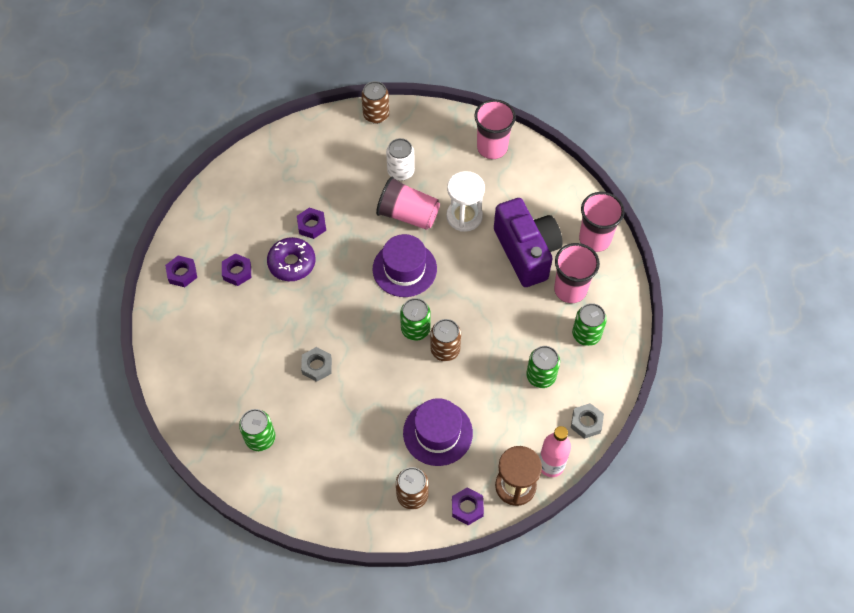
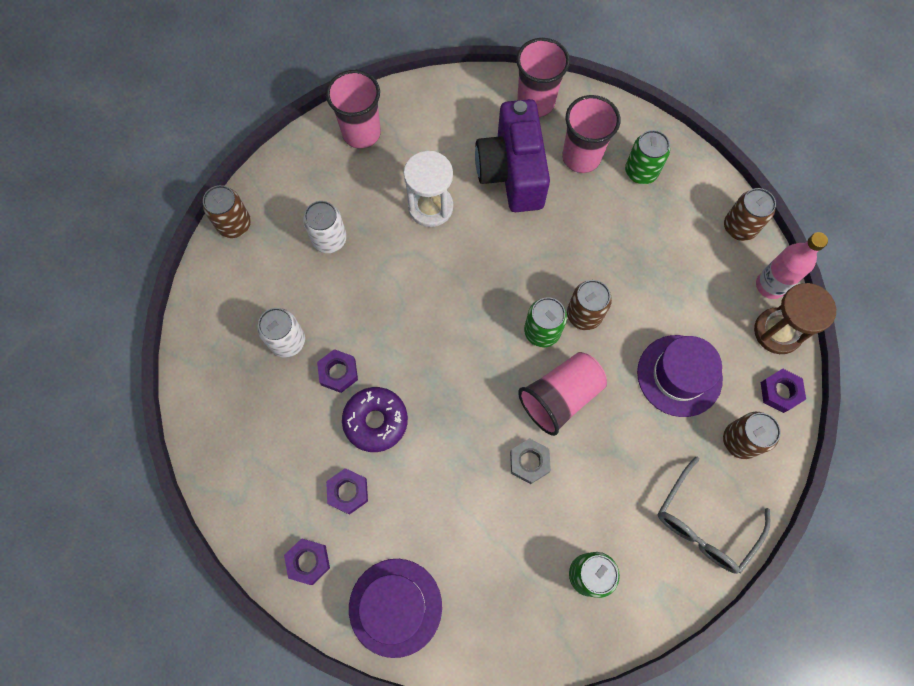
camera: 60 degrees left, 10 degrees up
(315, 187) = (287, 341): none -> white can
(336, 497) = (704, 524): none -> grey glasses
(404, 269) = (459, 302): purple hat -> purple hat (395, 607)
(408, 215) = (391, 262): pink cup -> pink cup (560, 397)
(526, 252) = (512, 172): purple camera -> purple camera turned 105 degrees counterclockwise
(541, 376) = (665, 239): green can -> none
(586, 422) = (739, 227): grey nut -> brown can

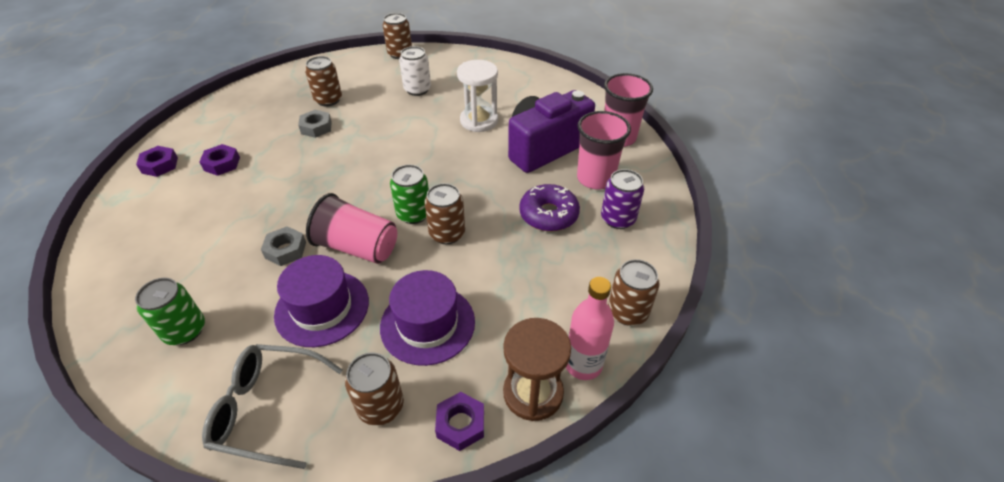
camera: 60 degrees right, 25 degrees down
(287, 341) = (328, 100): white can -> brown can
(338, 372) = (316, 127): purple nut -> grey nut
(361, 133) = (510, 74): pink cup -> none
(376, 421) = (285, 157): purple donut -> purple donut (548, 215)
(395, 607) = (130, 220): purple hat -> purple hat (322, 308)
(641, 172) = (618, 219): green can -> purple can

